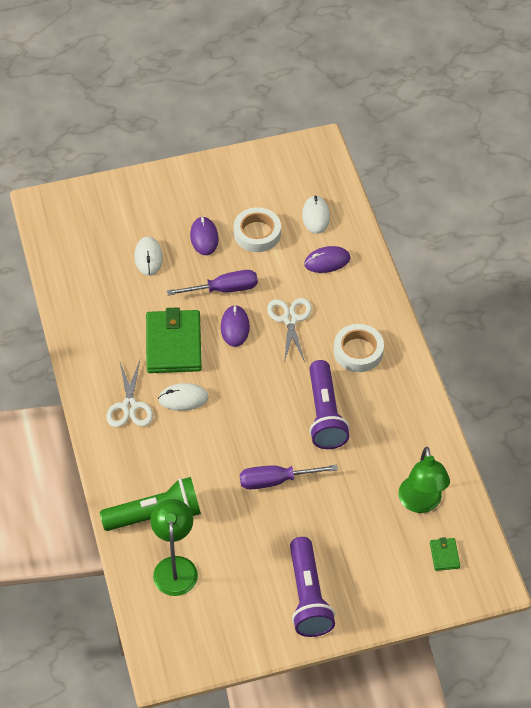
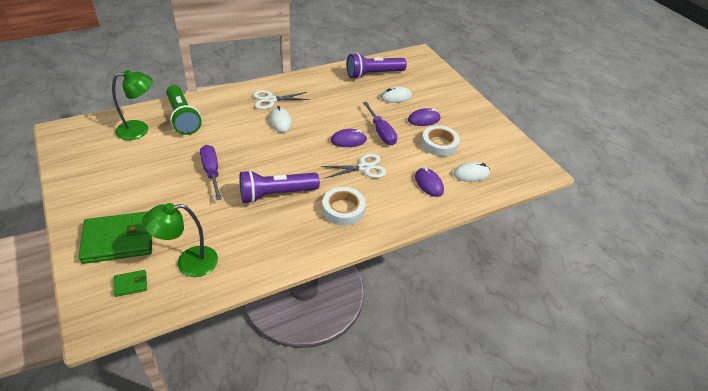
camera: 75 degrees right, 10 degrees down
(173, 344) = (326, 113): green wallet -> green wallet (119, 240)
(308, 596) = (102, 198): purple flashlight -> purple flashlight (373, 74)

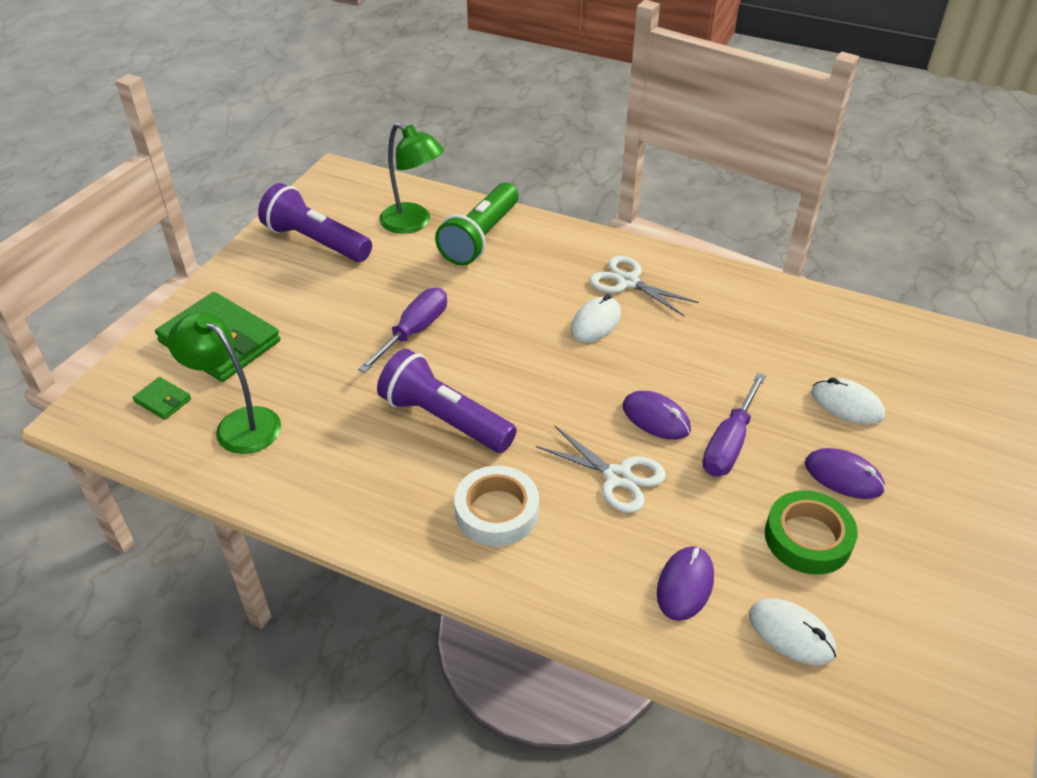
camera: 55 degrees right, 0 degrees up
(373, 74) = (861, 341): purple flashlight -> purple flashlight (315, 241)
(439, 144) = (808, 538): white tape -> green tape

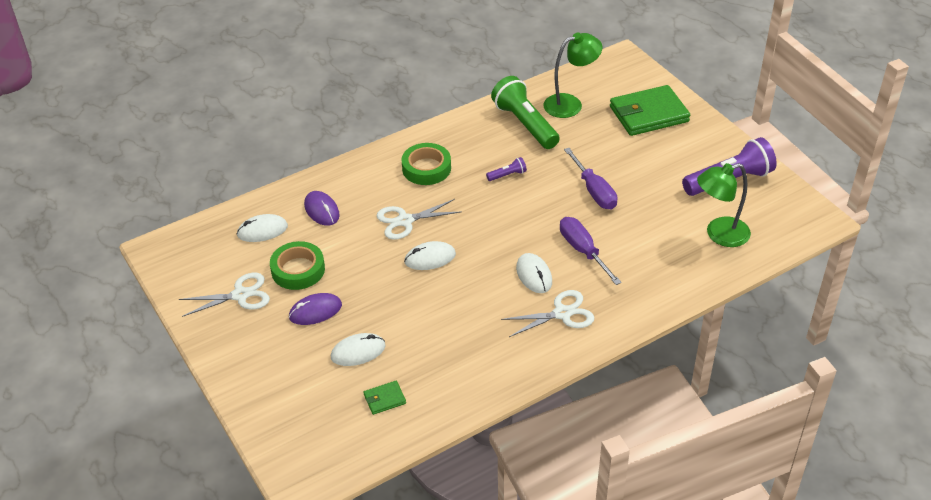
camera: 125 degrees right, 0 degrees up
(163, 400) = (612, 84): green wallet -> green wallet (384, 399)
(444, 419) = (507, 175): purple flashlight -> purple flashlight, size x0.43
(480, 238) = (674, 261): green flashlight -> green flashlight (525, 124)
(497, 511) = (426, 168): white tape -> green tape
(656, 418) = (430, 258): purple mouse -> white mouse
(729, 443) = (383, 278): purple screwdriver -> purple screwdriver (583, 251)
(911, 573) = (240, 295): none -> white scissors

